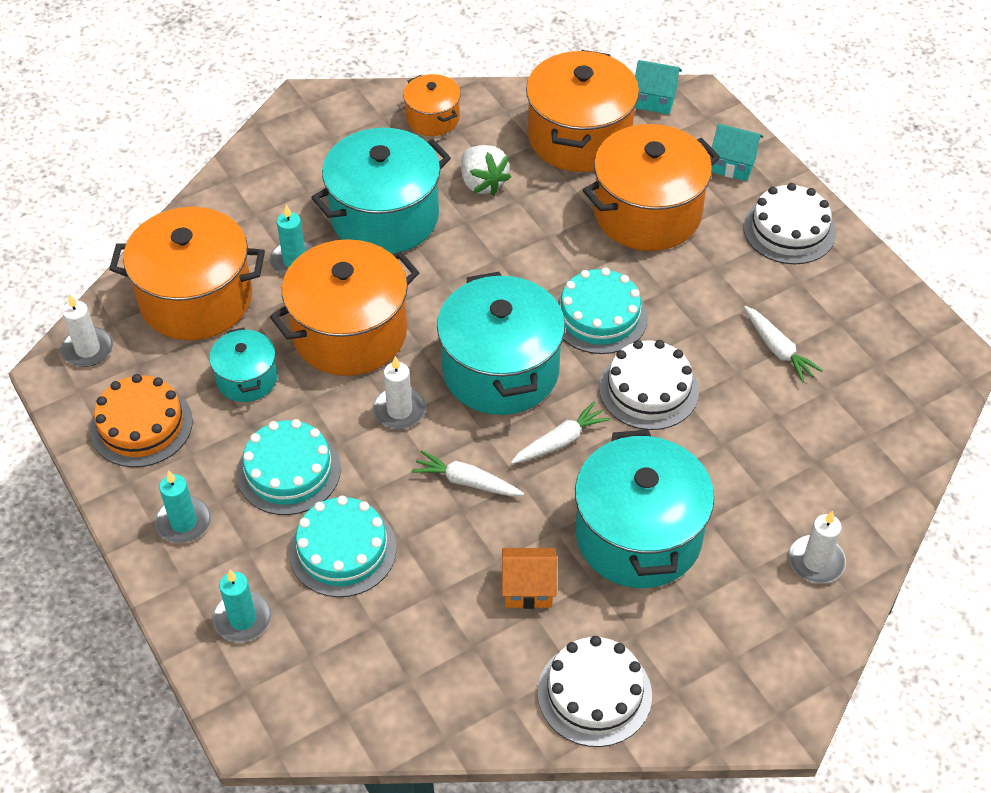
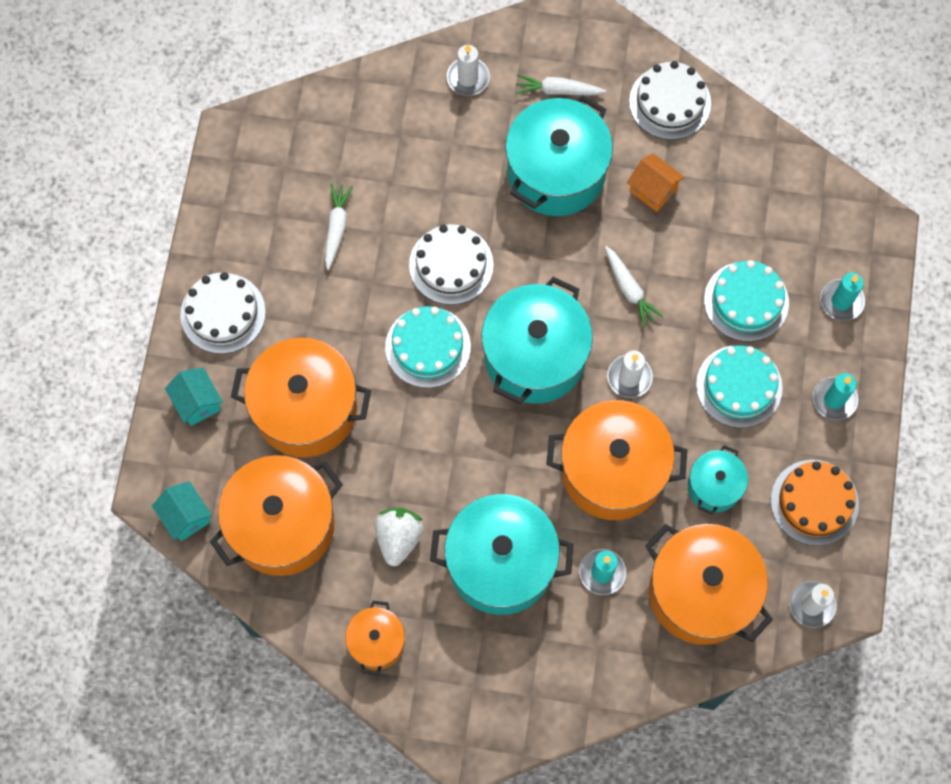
camera: 140 degrees left, 20 degrees up
(560, 441) = (544, 272): white carrot -> white carrot (558, 90)

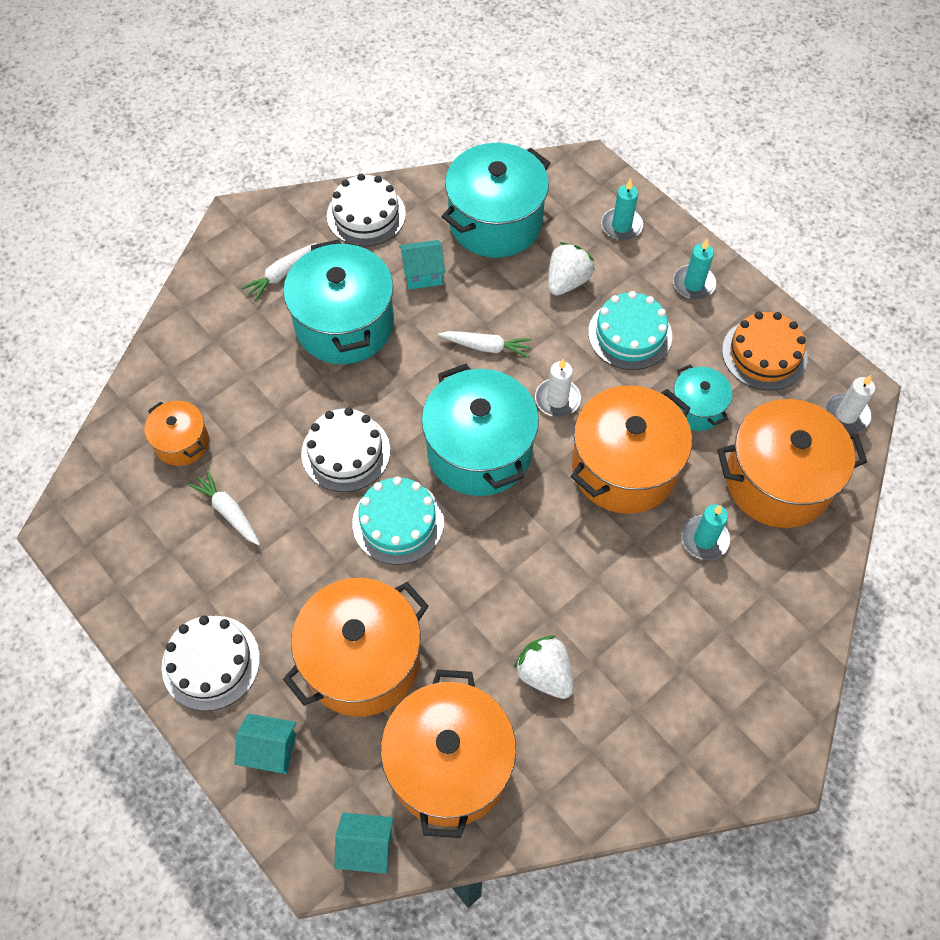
camera: 50 degrees left, 10 degrees down
(376, 642) = (624, 766): orange pot -> orange pot (182, 442)
(468, 78) = (206, 325): white candle -> none
(501, 563) = (634, 609): turquoise pot -> turquoise pot (495, 222)
(653, 190) = (423, 274): orange house -> turquoise house
(746, 301) = (567, 281): turquoise cake -> white strawberry

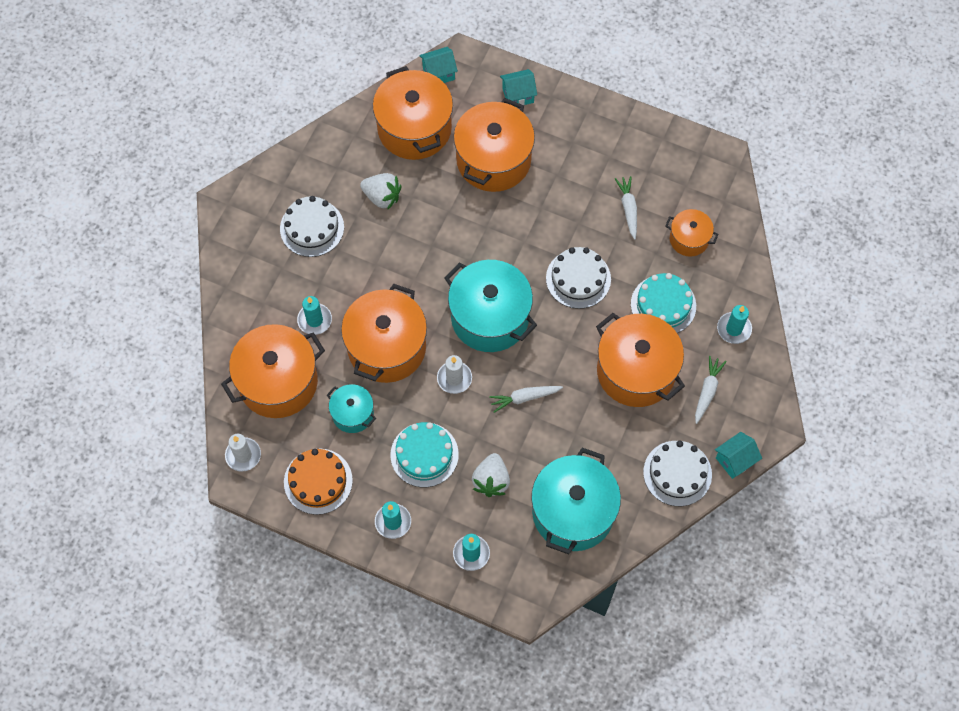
camera: 155 degrees right, 5 degrees up
(206, 323) = (734, 329): none -> turquoise candle
(211, 662) = (580, 123): white cake -> white cake (312, 228)
(228, 512) = (628, 209): white carrot -> white carrot turned 120 degrees counterclockwise
(344, 324) = (636, 371): turquoise pot -> orange pot
(398, 522) = (518, 248): turquoise cake -> turquoise cake (663, 305)
(423, 274) = (603, 438): turquoise house -> turquoise house (735, 460)

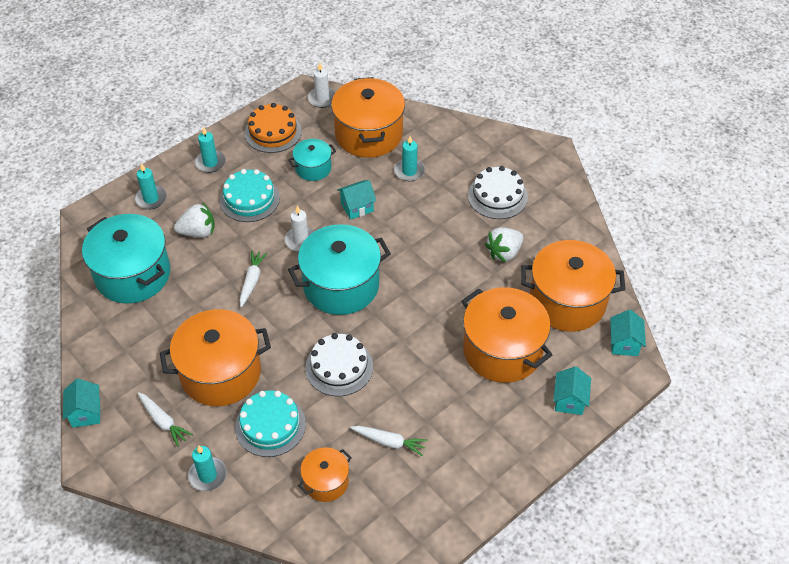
camera: 115 degrees right, 15 degrees down
(386, 347) = (357, 207): orange pot -> turquoise house
(491, 480) = (198, 232): white strawberry -> white strawberry turned 135 degrees clockwise
(677, 473) = (108, 362): white cake -> none

